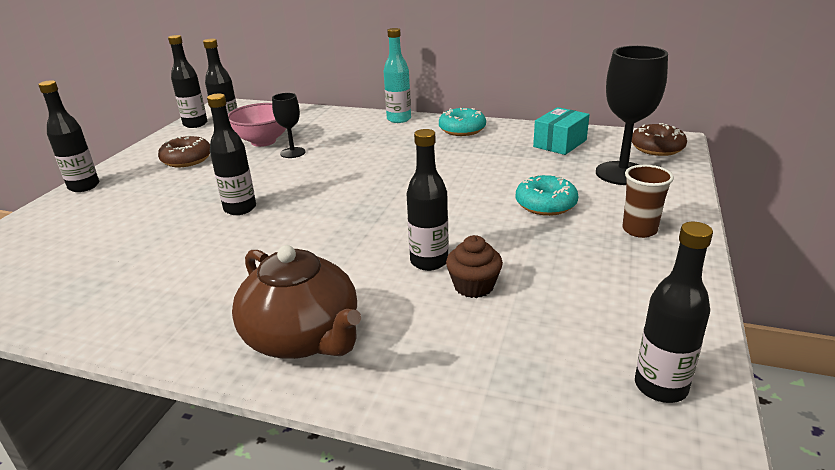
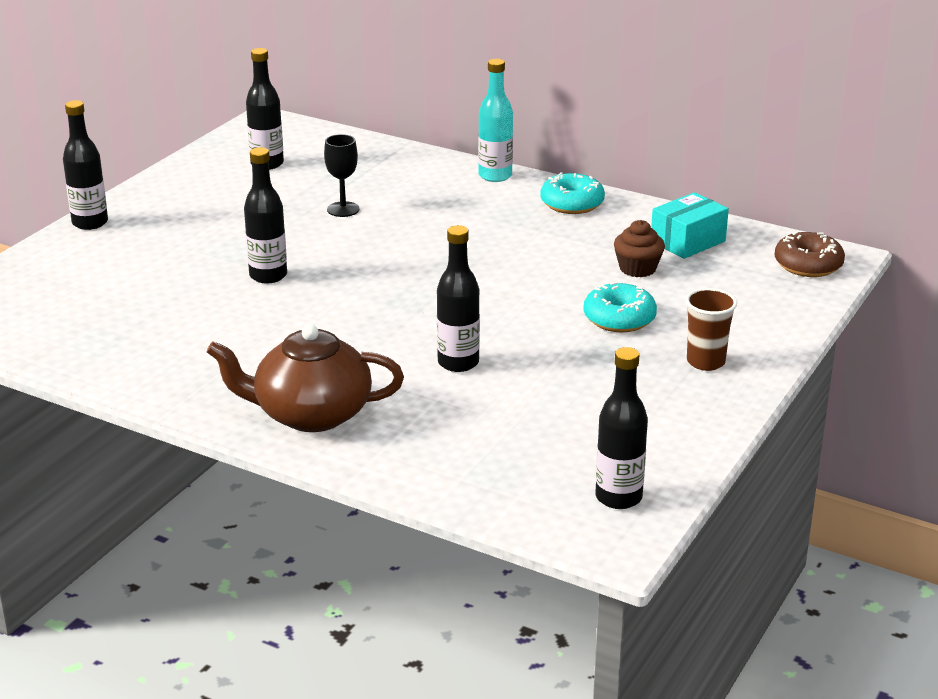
camera: 10 degrees right, 0 degrees up
(187, 160) = (211, 202): brown donut -> none
(195, 124) = (225, 148): black bottle -> none
(263, 141) = (309, 187): pink bowl -> none
(303, 337) = (311, 414): brown teapot -> brown teapot turned 120 degrees clockwise
(474, 286) = (493, 393): brown cupcake -> brown cupcake (637, 268)
(622, 173) = (737, 293): black goblet -> none

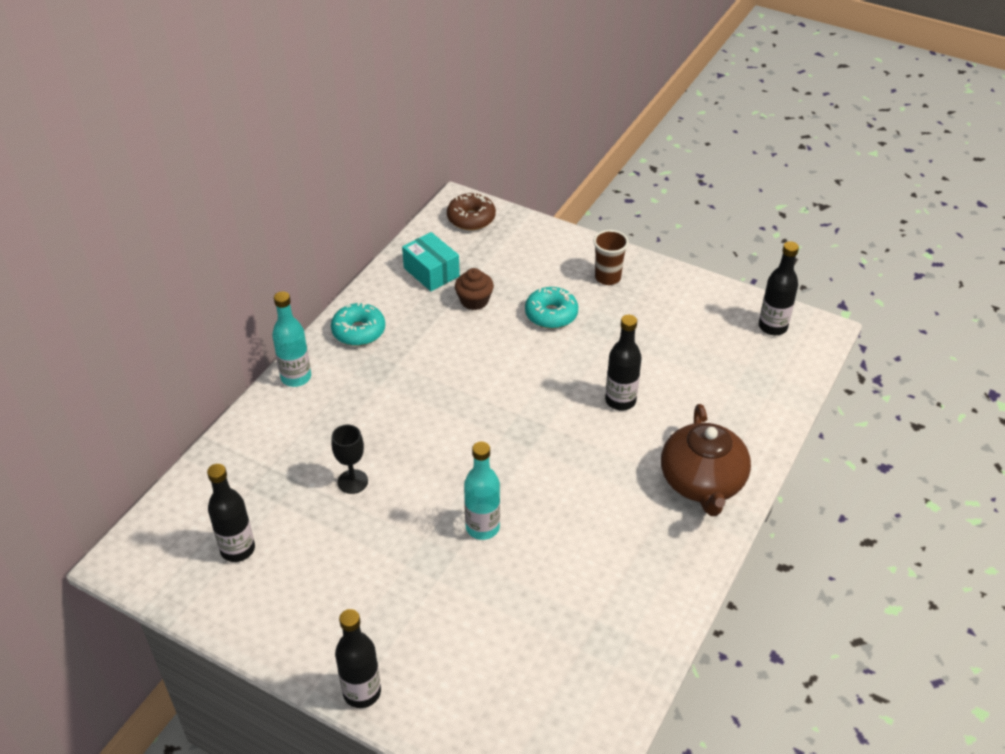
camera: 90 degrees left, 15 degrees up
(268, 276) = (482, 527): black bottle -> turquoise bottle

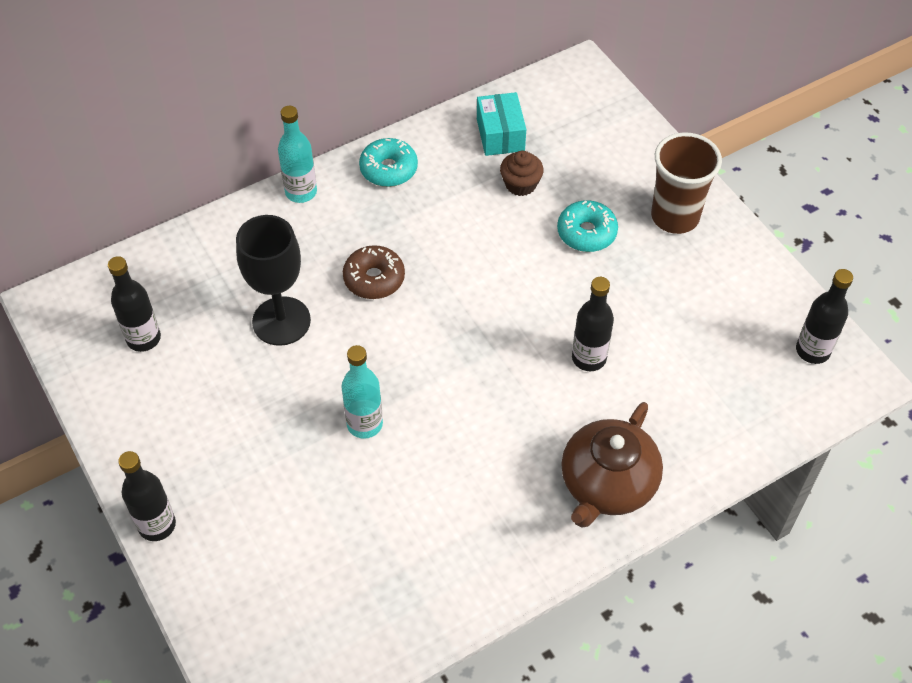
camera: 30 degrees right, 10 degrees up
(352, 481) = (281, 321): black goblet -> black goblet, size x1.84
(471, 218) = (581, 91): brown donut -> brown donut (374, 279)
(607, 277) = (675, 217): brown cup -> brown cup, size x1.61

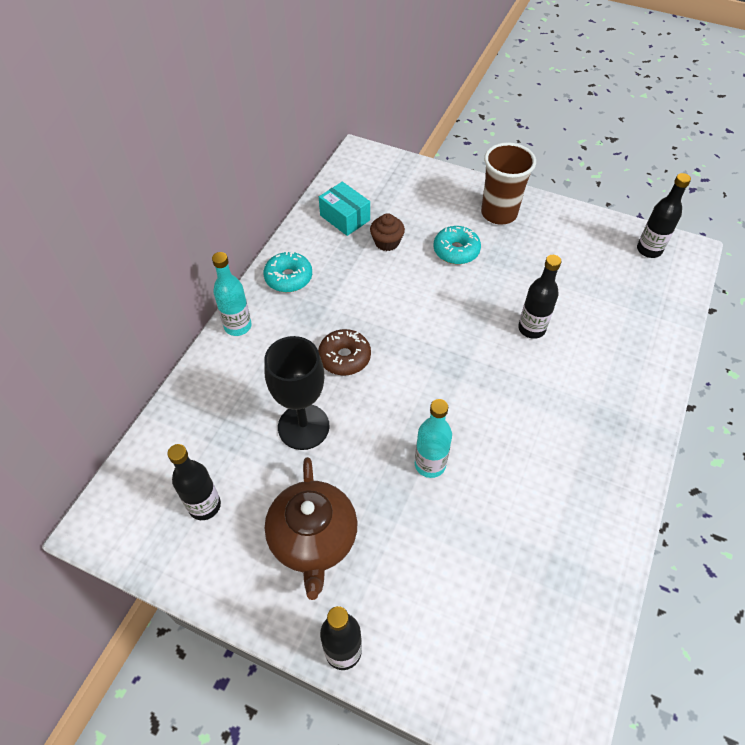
camera: 35 degrees left, 0 degrees up
(607, 484) = (619, 403): brown teapot -> brown teapot (313, 539)

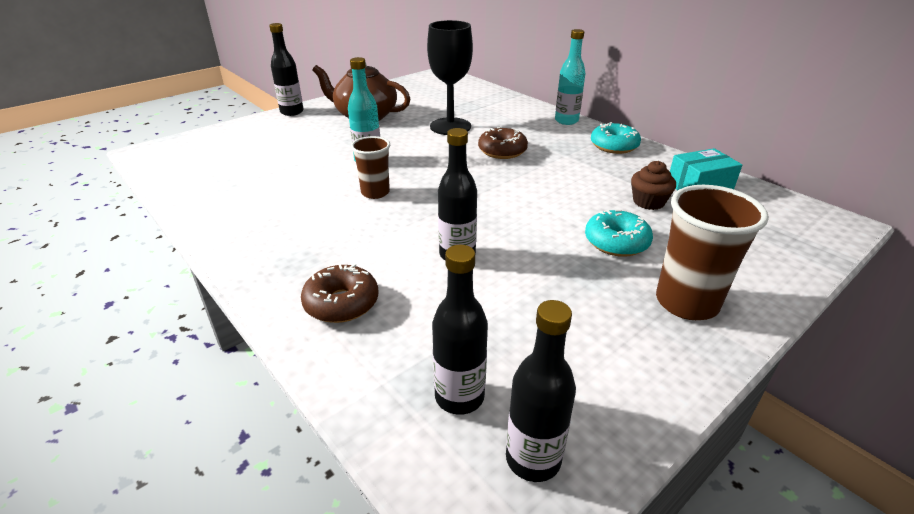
camera: 115 degrees right, 20 degrees down
(204, 506) = (423, 95): black bottle -> black bottle (459, 397)
(486, 423) = (375, 192): none -> brown cup
(625, 368) = (341, 303): none -> brown donut

